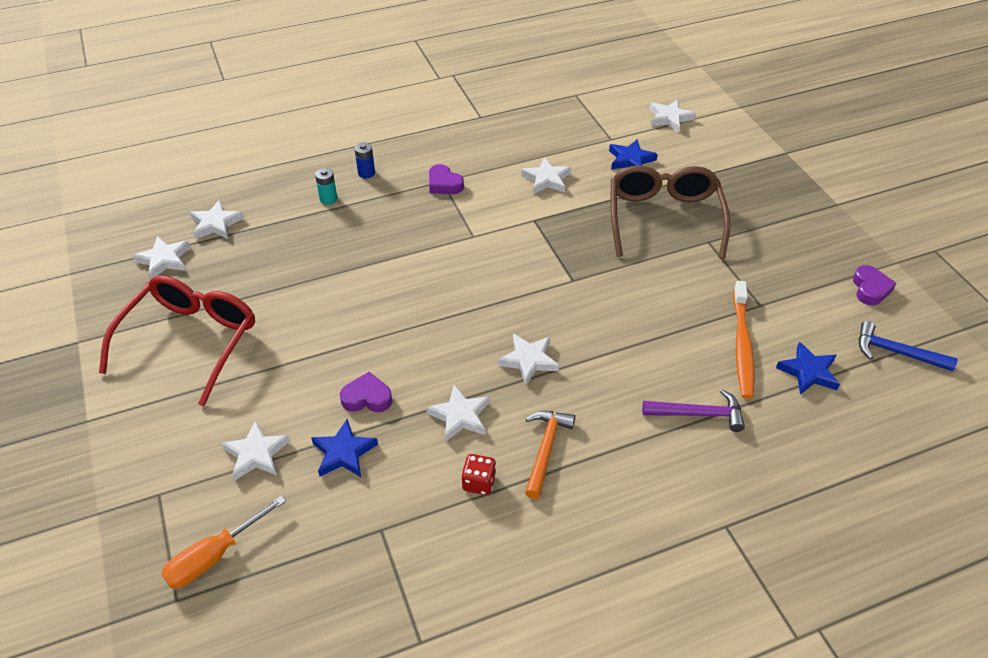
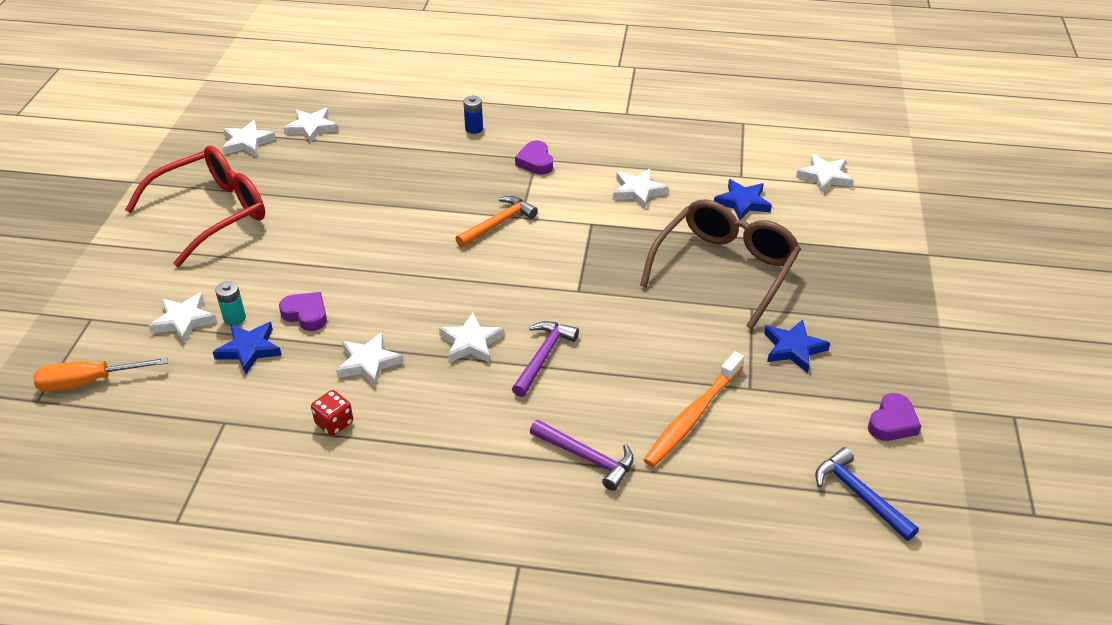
camera: 30 degrees right, 5 degrees down
(328, 199) = (421, 140): turquoise battery -> turquoise battery (234, 318)
(545, 449) = (415, 423): orange hammer -> orange hammer (498, 223)
(595, 347) = (543, 357): none -> purple hammer
(808, 372) = (740, 470): blue star -> blue star (793, 348)

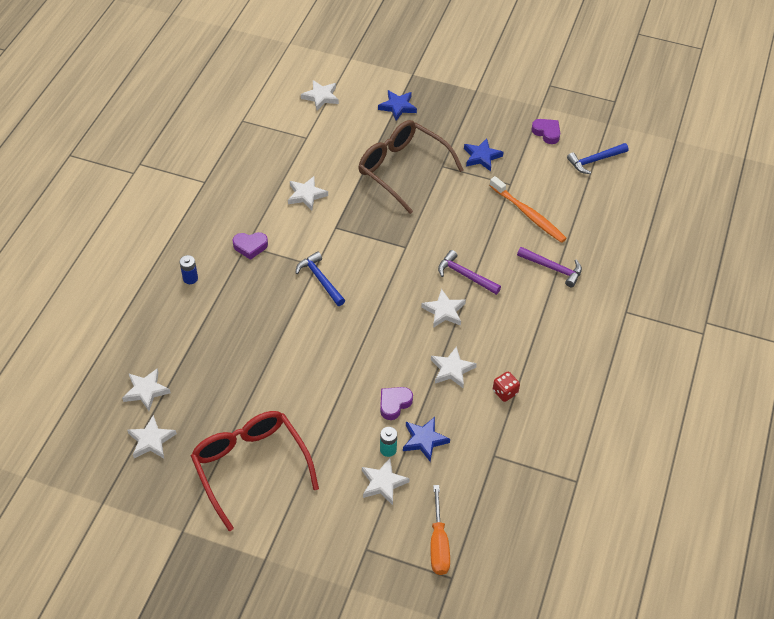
camera: 80 degrees left, 10 degrees up
(498, 223) = (320, 279): orange hammer -> blue hammer
(587, 457) = (553, 268): purple hammer -> purple hammer turned 75 degrees clockwise
(742, 202) = (336, 144): blue star -> blue star (398, 107)

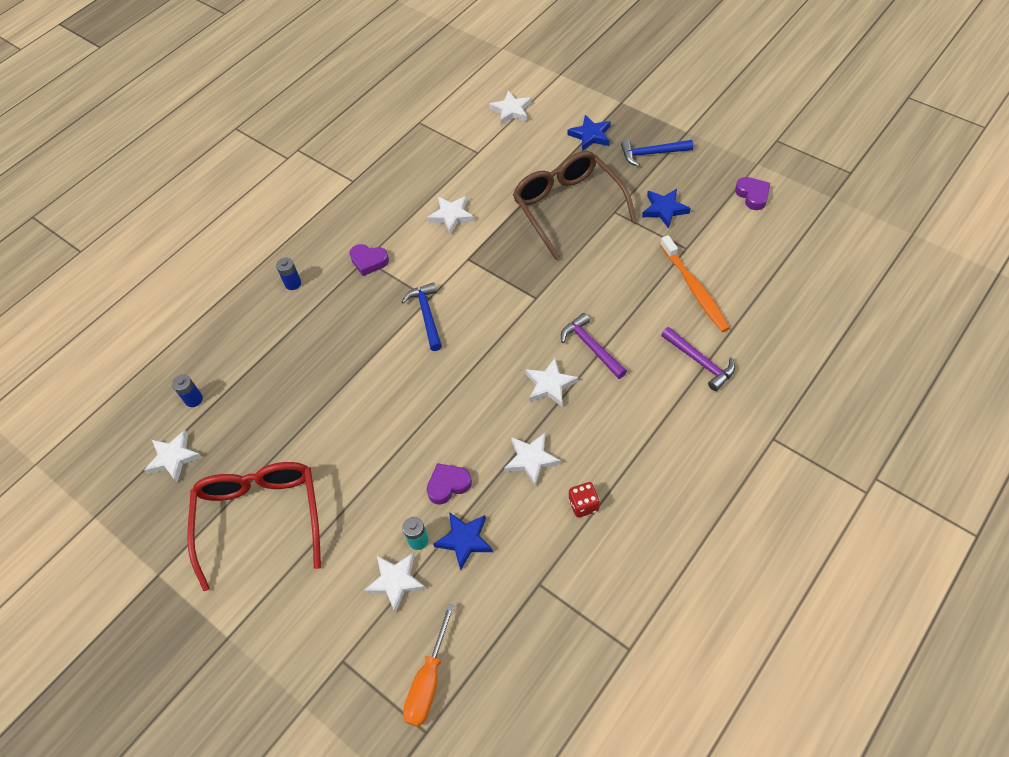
camera: 25 degrees right, 5 degrees up
(146, 391) = (194, 399): white star -> blue battery
(595, 161) = (800, 240): blue hammer -> blue hammer (652, 154)

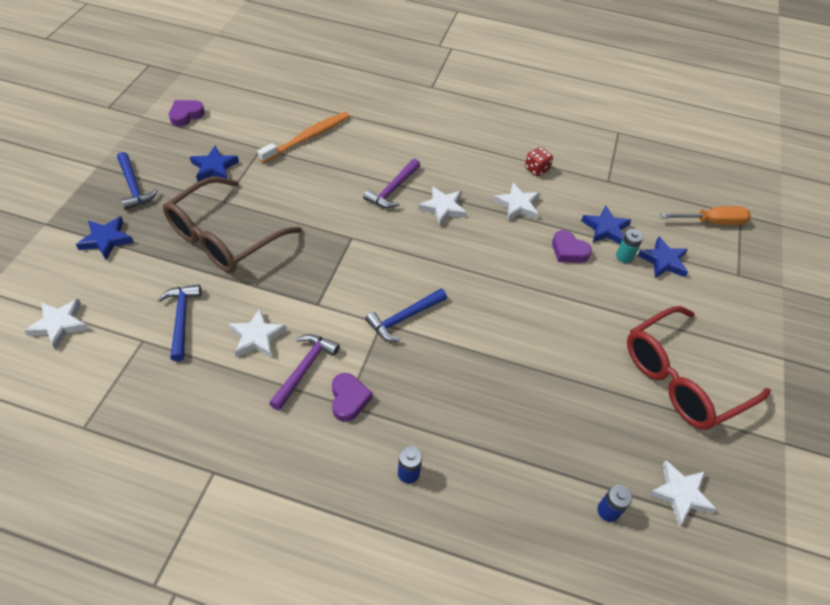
camera: 120 degrees left, 5 degrees down
(395, 581) = (663, 261): white star -> blue star
(488, 174) = (181, 319): none -> blue hammer
(700, 362) = (381, 126): purple hammer -> purple hammer (304, 369)

